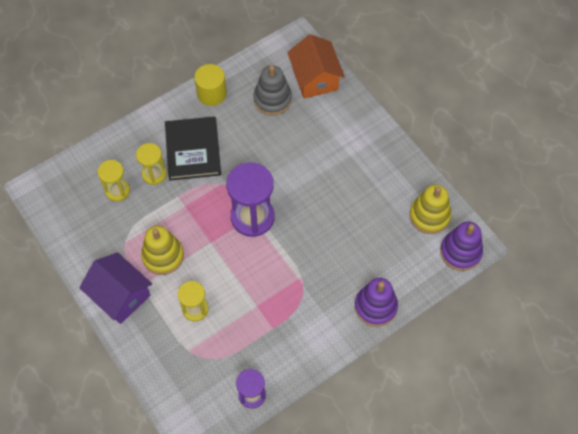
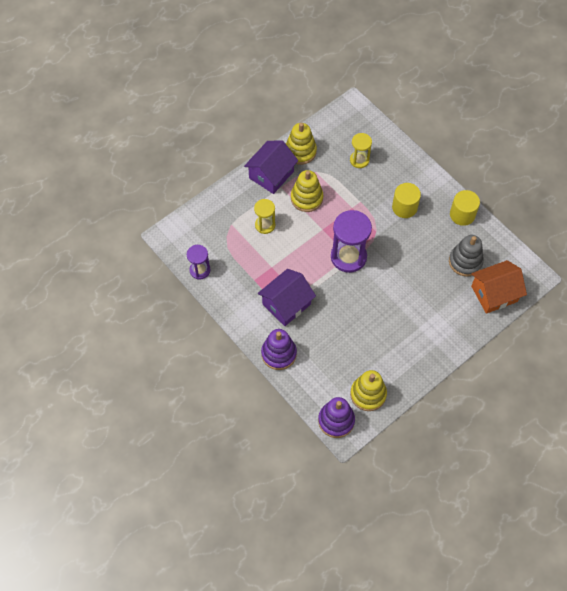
camera: 85 degrees right, 0 degrees up
(91, 257) = (300, 151): none -> yellow stacking toy
(154, 174) = (378, 183): yellow hourglass -> none
(193, 150) = (404, 207): black book -> yellow cylinder
(310, 292) = (286, 304): none -> purple house

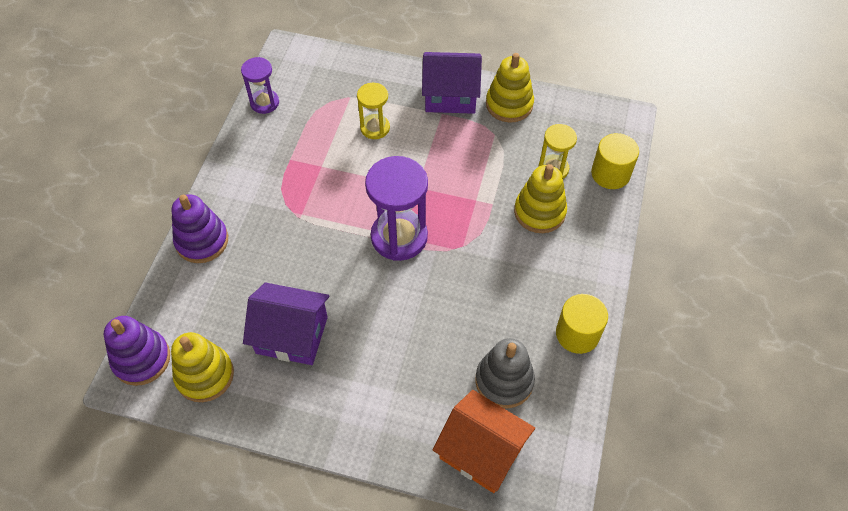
camera: 55 degrees right, 5 degrees down
(286, 304) = (279, 210): purple house -> purple house (292, 335)
(306, 198) = (448, 147): yellow stacking toy -> yellow stacking toy (539, 212)
(404, 207) = (527, 257): yellow cylinder -> yellow cylinder (610, 174)

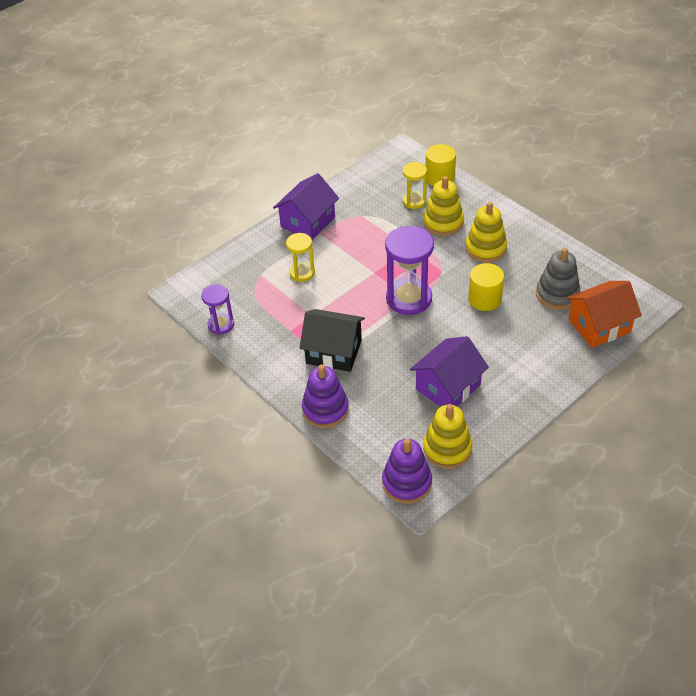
camera: 55 degrees left, 10 degrees down
(282, 209) = (334, 352): none -> black house
(509, 104) = (342, 197): yellow stacking toy -> yellow stacking toy (485, 248)
(577, 334) = (546, 246): yellow cylinder -> yellow cylinder (485, 299)

